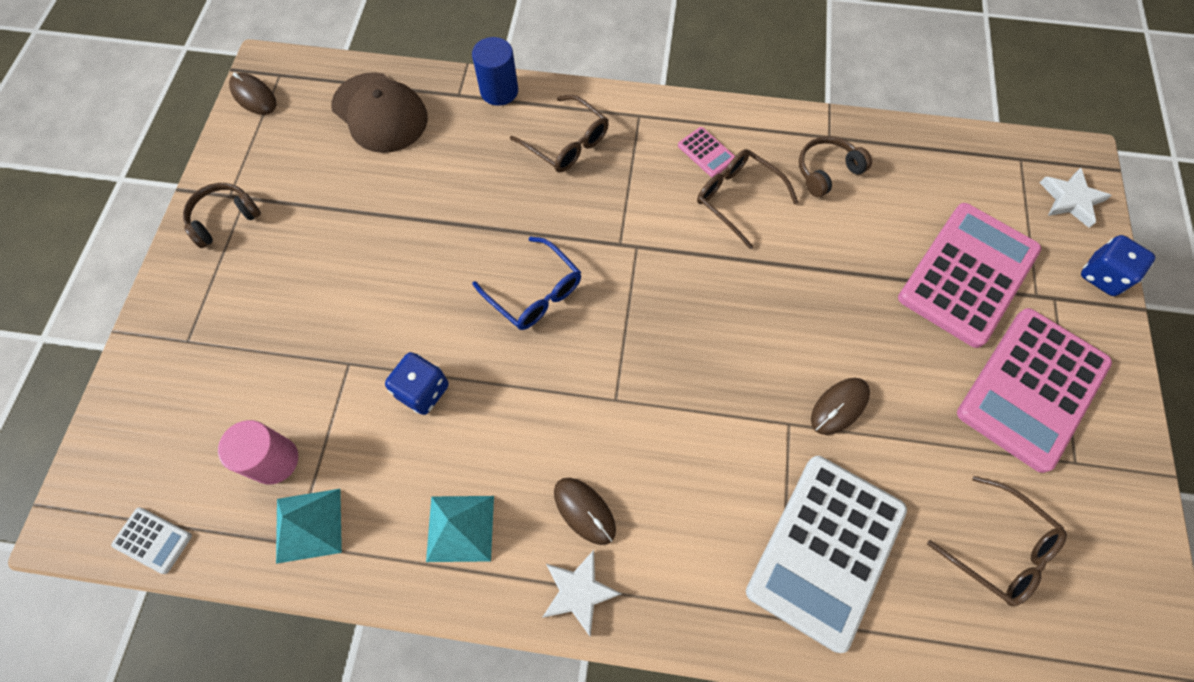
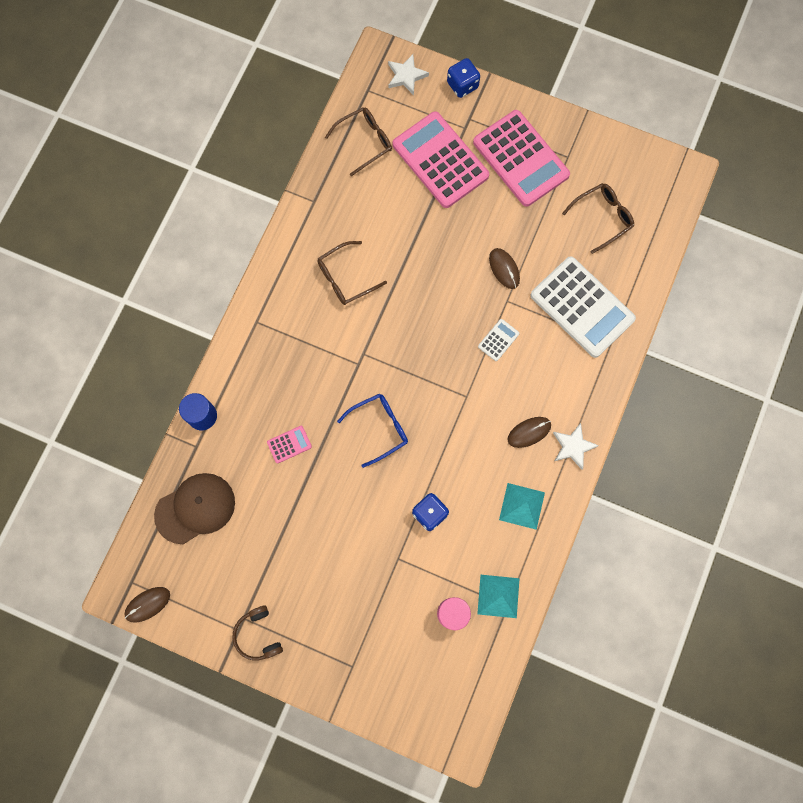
camera: 75 degrees left, 10 degrees up
(153, 540) = (484, 693): white calculator -> white calculator (498, 340)
(567, 144) = (266, 378): brown glasses -> brown glasses (365, 141)
(706, 153) = (302, 286): pink calculator -> pink calculator (289, 444)
(826, 171) = (341, 213): brown headphones -> none

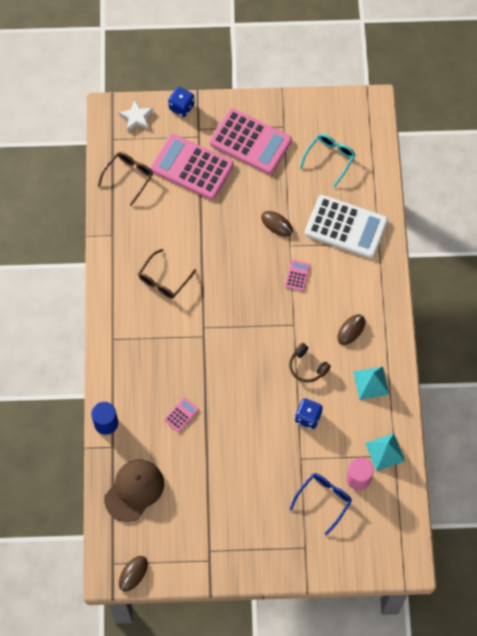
camera: 25 degrees left, 10 degrees down
(258, 635) = (226, 557): brown headphones -> brown headphones (307, 367)
(380, 428) = (242, 374): blue glasses -> blue glasses (324, 500)
(498, 340) = (297, 275): white calculator -> pink calculator
(573, 447) = (387, 326): white star -> none
(603, 217) = (330, 158): brown glasses -> turquoise glasses

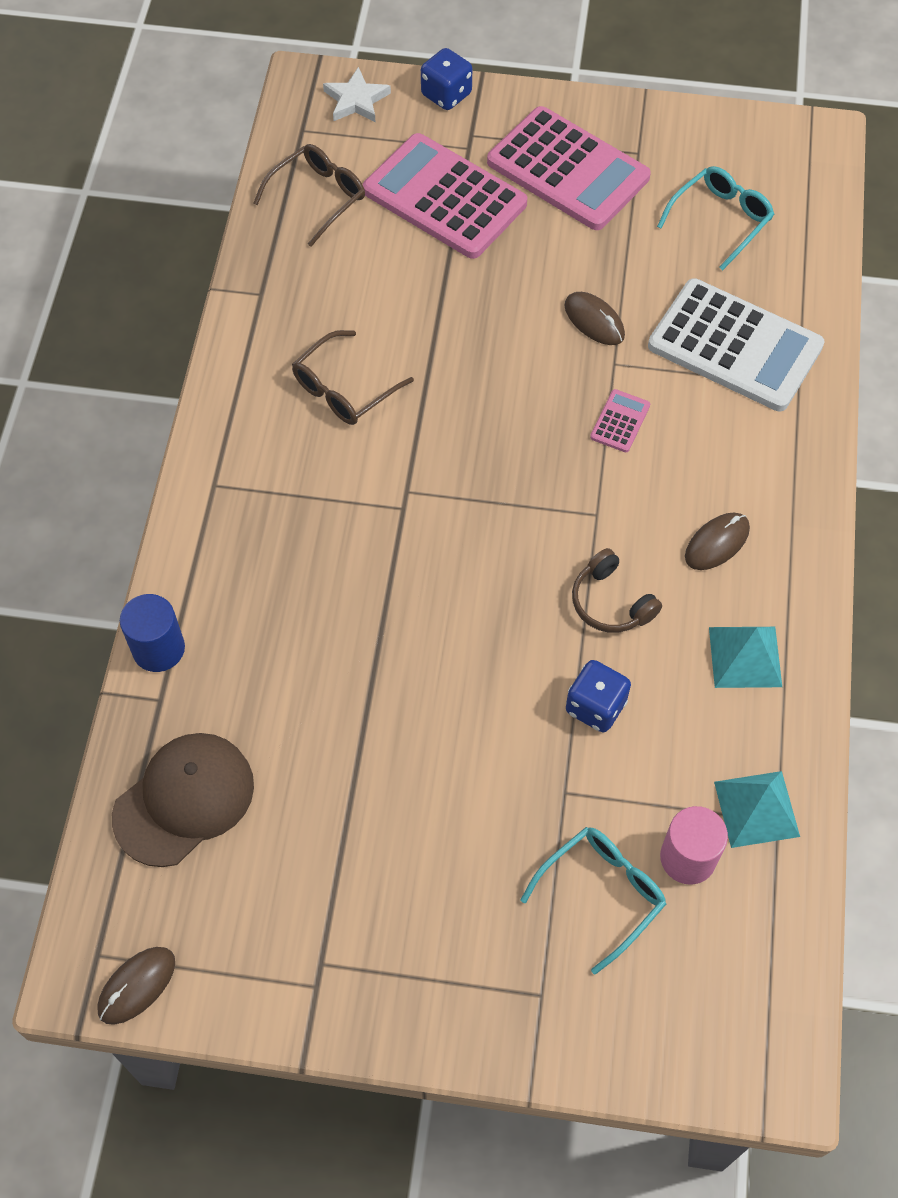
camera: 10 degrees right, 5 degrees down
(181, 415) = (322, 657): pink calculator -> none
(324, 500) = (602, 893): blue glasses -> turquoise glasses

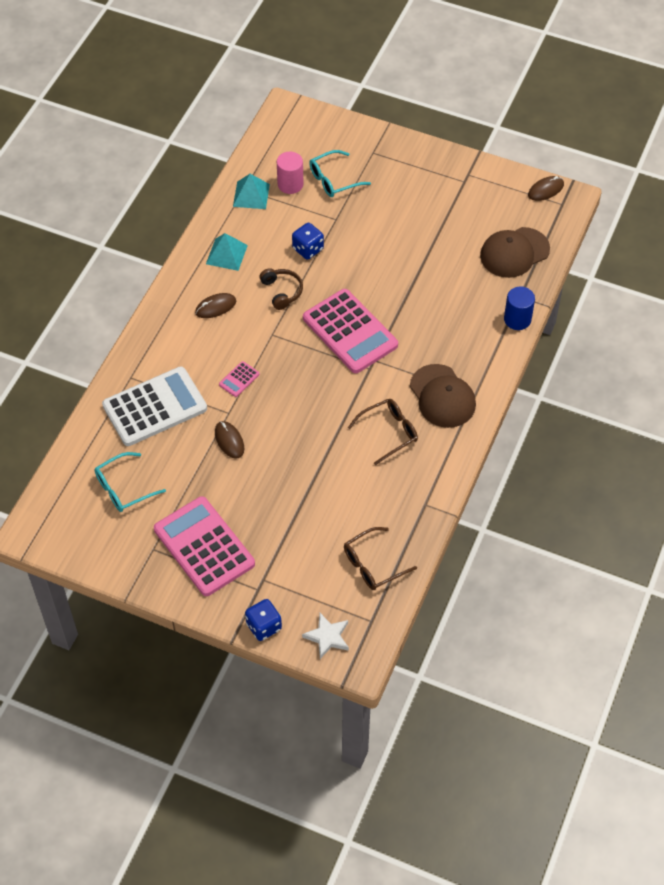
camera: 165 degrees left, 5 degrees down
(269, 469) = (442, 396): none -> brown cap
(444, 197) = (291, 545): pink calculator -> pink calculator (350, 332)
(735, 346) = (155, 407): white calculator -> white calculator turned 105 degrees clockwise

